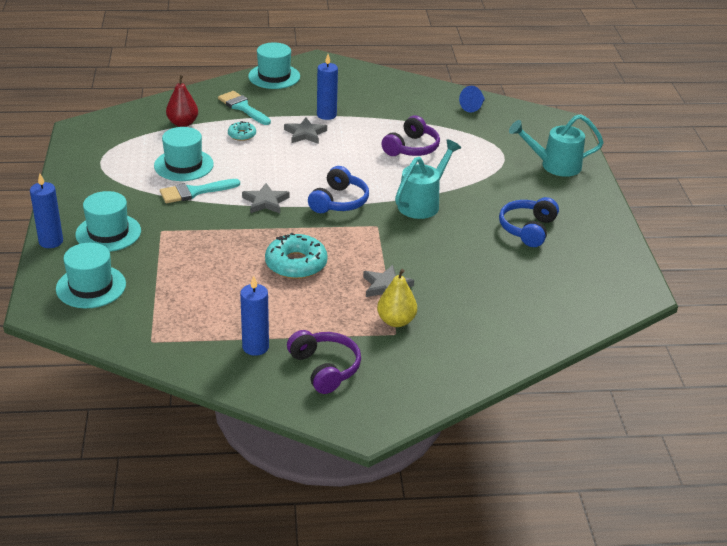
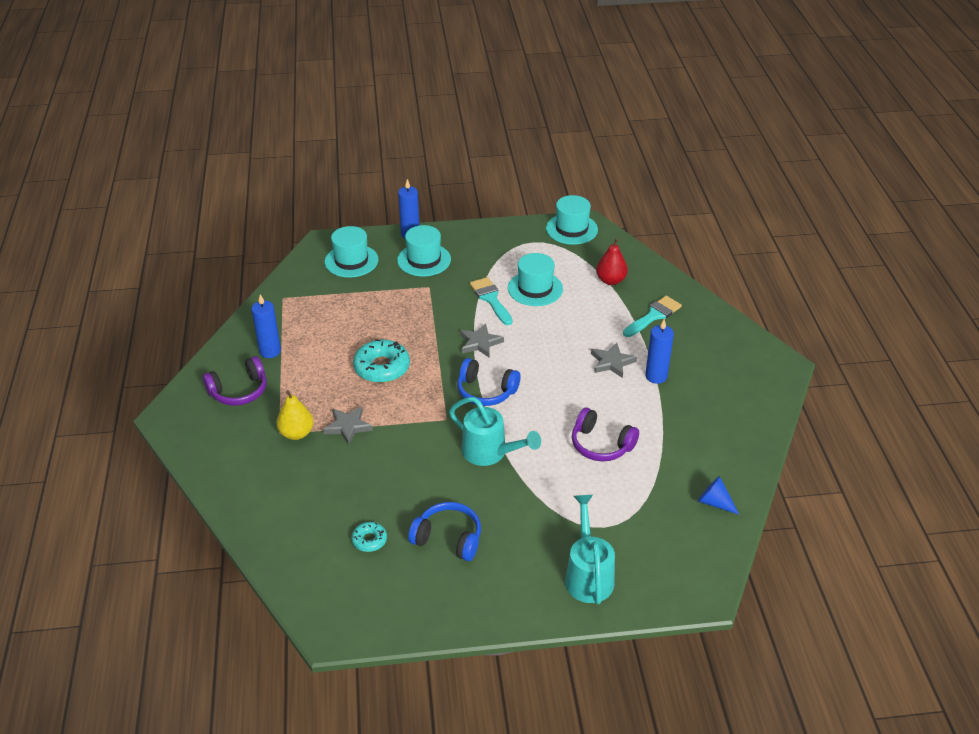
camera: 90 degrees right, 5 degrees up
(242, 135) = (598, 319): turquoise donut -> turquoise donut (369, 540)
(274, 76) = (729, 333): turquoise hat -> turquoise hat (571, 229)

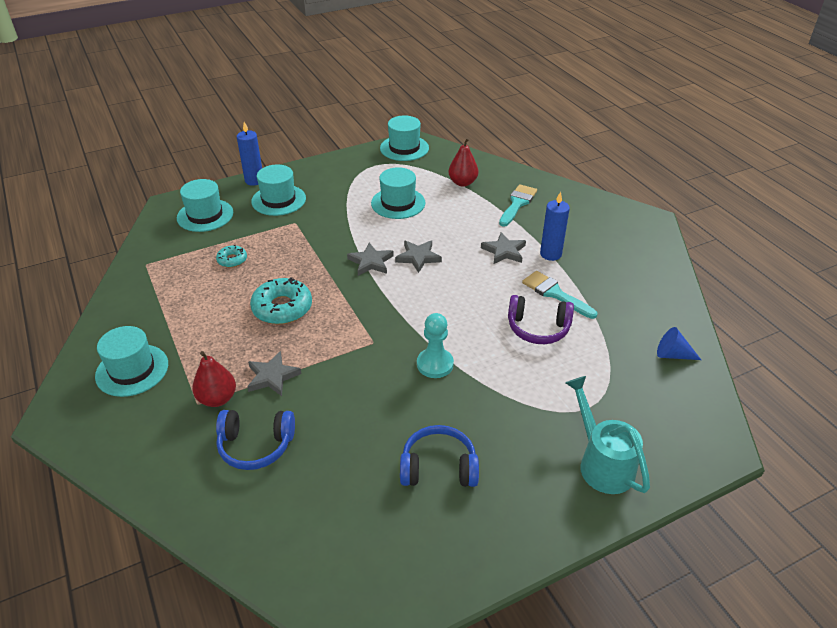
camera: 20 degrees left, 0 degrees up
(239, 391) = (132, 370): purple headphones -> turquoise hat
(270, 351) = (152, 320): blue candle -> none
(296, 433) = (217, 399): yellow pear -> red pear
(369, 540) = (353, 496): turquoise donut -> turquoise donut (232, 260)
(486, 391) = (400, 305): blue headphones -> blue headphones (256, 446)
(489, 452) = (435, 364): turquoise watering can -> turquoise pawn
(490, 299) = (361, 221): turquoise brush -> turquoise brush (555, 294)
(526, 349) = (418, 257): none -> grey star

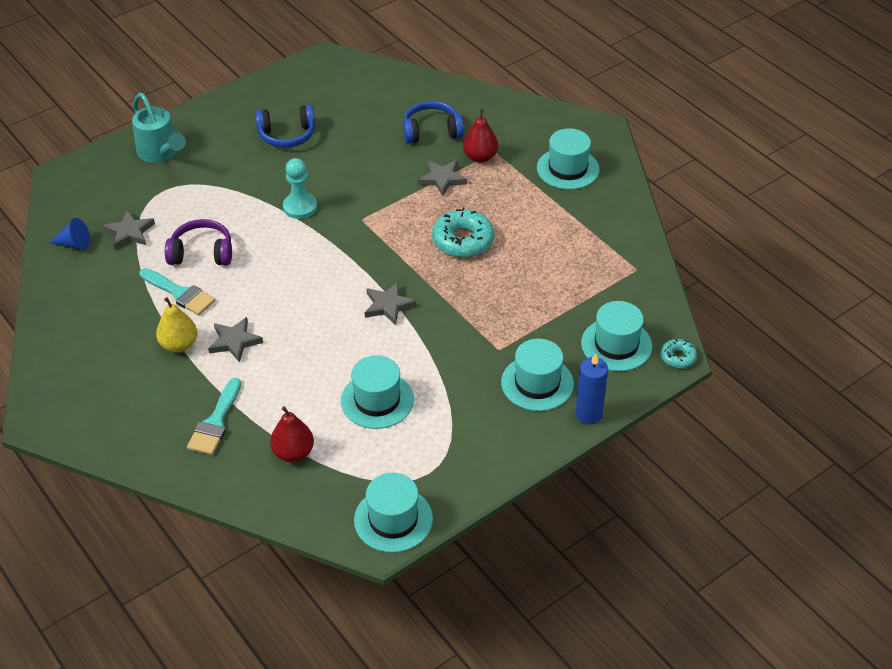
camera: 170 degrees right, 5 degrees up
(232, 260) = (545, 287): turquoise donut -> turquoise donut (678, 357)
(418, 257) = (335, 319): grey star -> grey star (130, 232)
(550, 254) = (179, 345): blue candle -> yellow pear

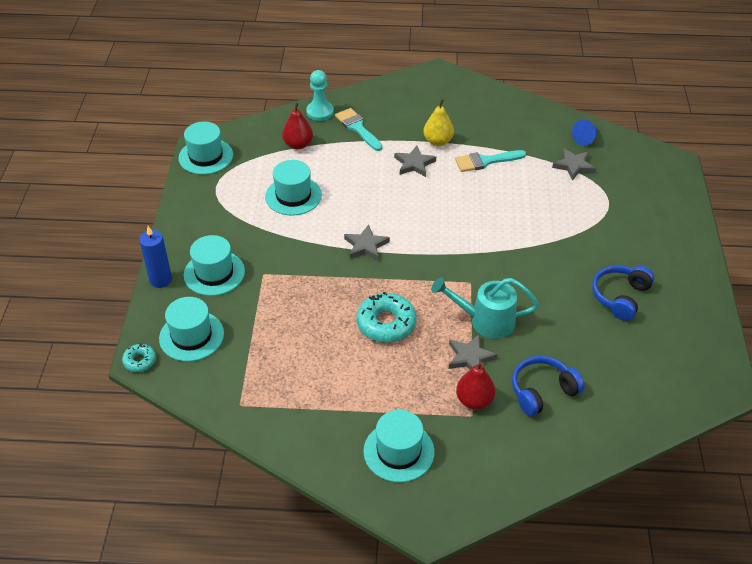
camera: 130 degrees right, 0 degrees up
(160, 153) = (659, 218): turquoise watering can -> turquoise watering can (486, 321)
(202, 253) = (517, 187): purple headphones -> none
(300, 207) = (518, 257): turquoise pawn -> turquoise pawn (320, 112)
(431, 131) = (542, 391): blue headphones -> blue headphones turned 150 degrees counterclockwise

